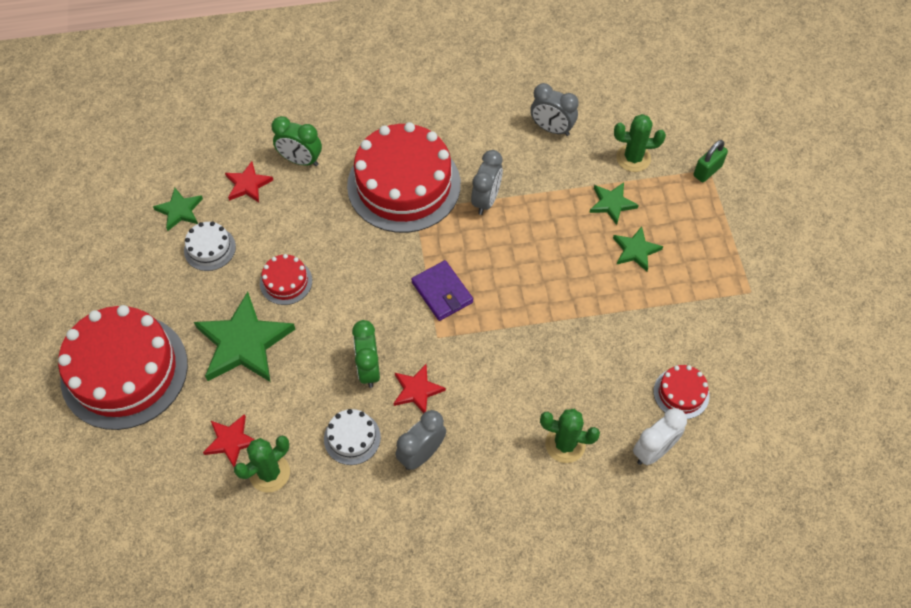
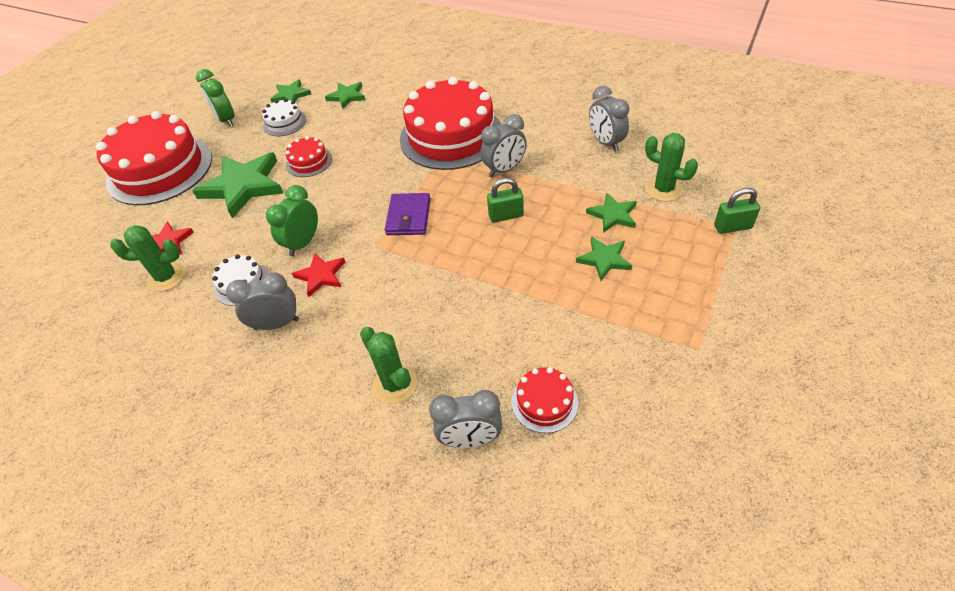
camera: 40 degrees right, 10 degrees down
(248, 184) = (347, 96): red star -> green star
(300, 160) = (395, 95): green clock -> green clock (226, 120)
(526, 248) = (506, 216): none -> green padlock
(653, 451) = (470, 439): white clock -> grey clock

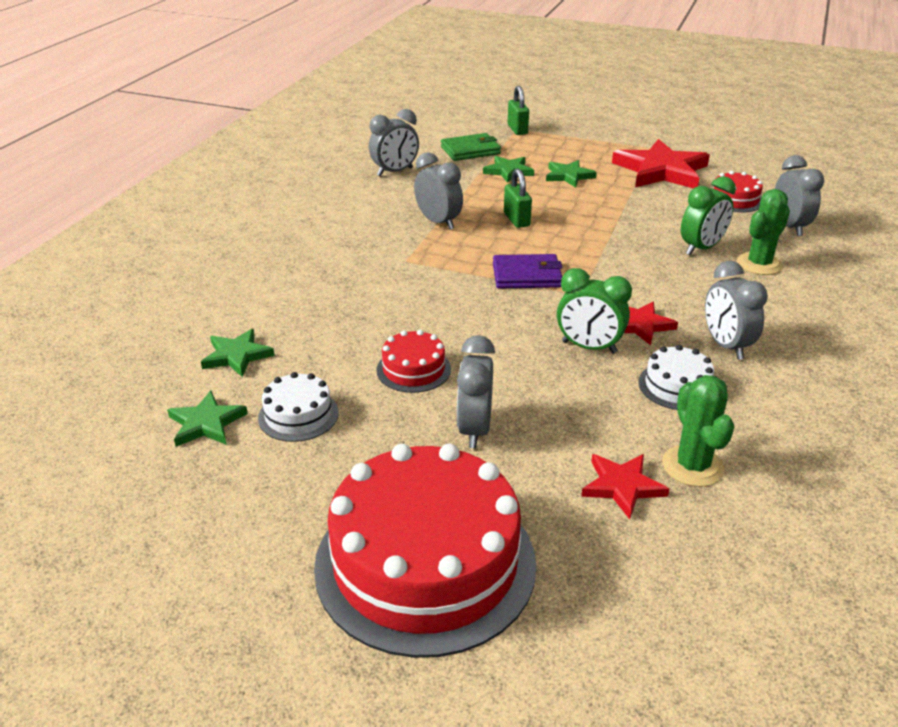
camera: 100 degrees left, 15 degrees down
(226, 120) = (268, 499): green clock -> green clock (701, 248)
(243, 186) = (474, 429): green star -> grey clock
(451, 136) = (366, 258): red cake -> none
(625, 344) = (661, 170): none -> red star
(663, 189) = (470, 150): green cactus -> green wallet

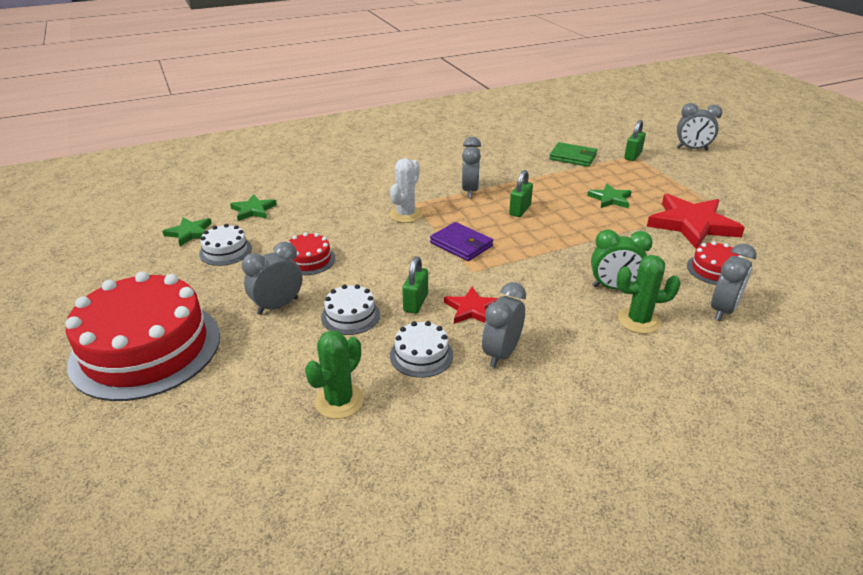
camera: 45 degrees right, 0 degrees up
(395, 172) = (500, 152): grey clock -> grey clock (692, 149)
(421, 274) = (406, 214): none -> white cactus
(508, 171) = (573, 179): green star -> none
(558, 393) = (350, 315): none -> white cake
(589, 347) = (415, 303): green clock -> green padlock
(622, 486) = (285, 382): red star -> none

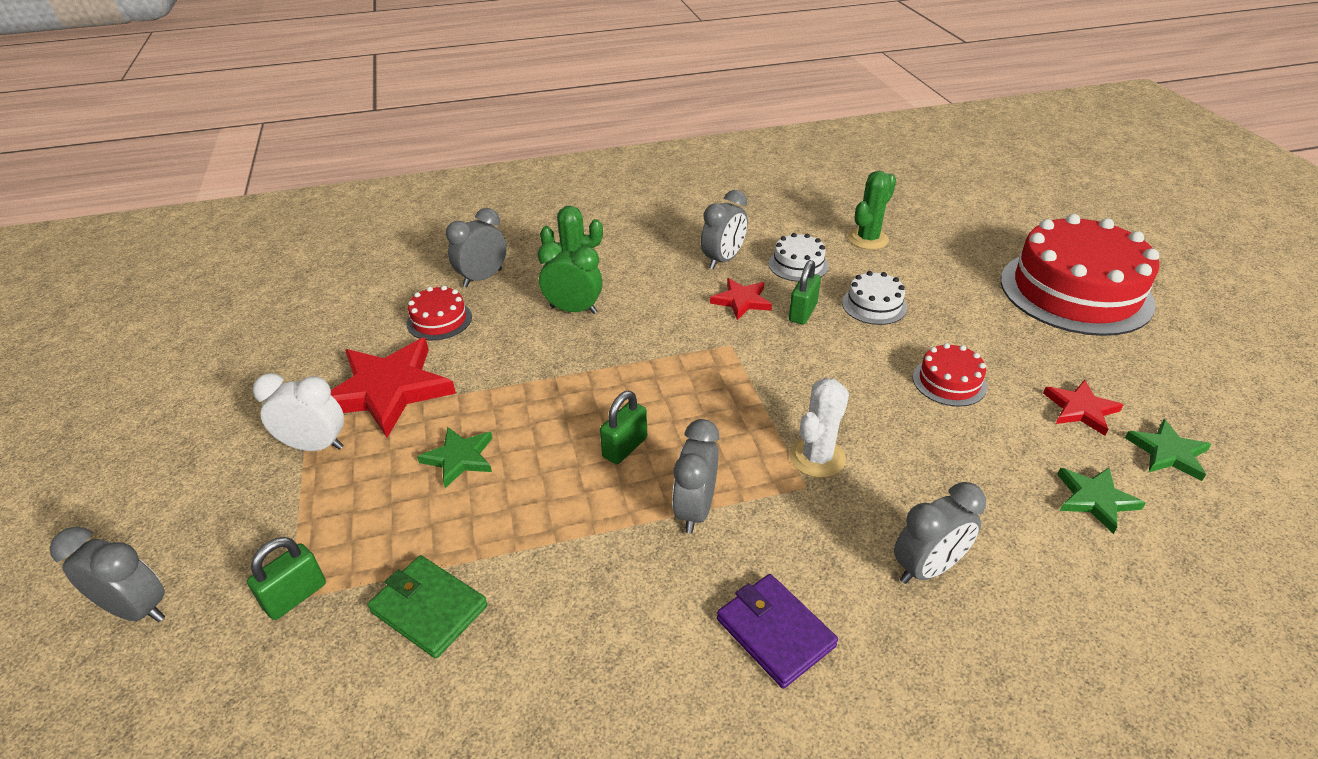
camera: 170 degrees left, 5 degrees up
(225, 251) = (1080, 409): white cake -> red star
(278, 306) = (961, 322): grey clock -> grey clock (927, 568)
(461, 244) = (736, 387): purple wallet -> purple wallet (775, 632)
(697, 197) = (315, 446): none -> white clock

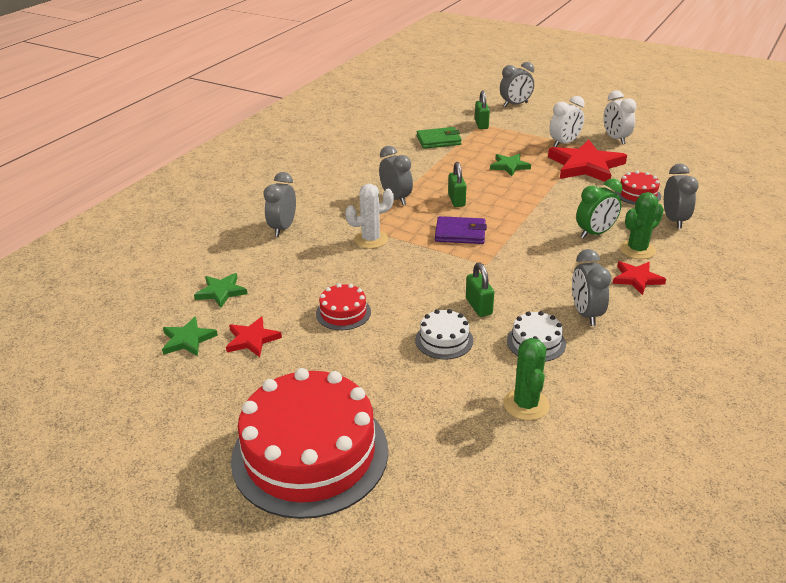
camera: 135 degrees right, 5 degrees down
(254, 405) = (615, 139): none -> white clock
(741, 301) = (524, 292): red star -> red star (637, 279)
(775, 632) = (322, 187): purple wallet -> purple wallet (460, 233)
(817, 457) = (371, 239): white cactus -> white cactus turned 75 degrees clockwise

